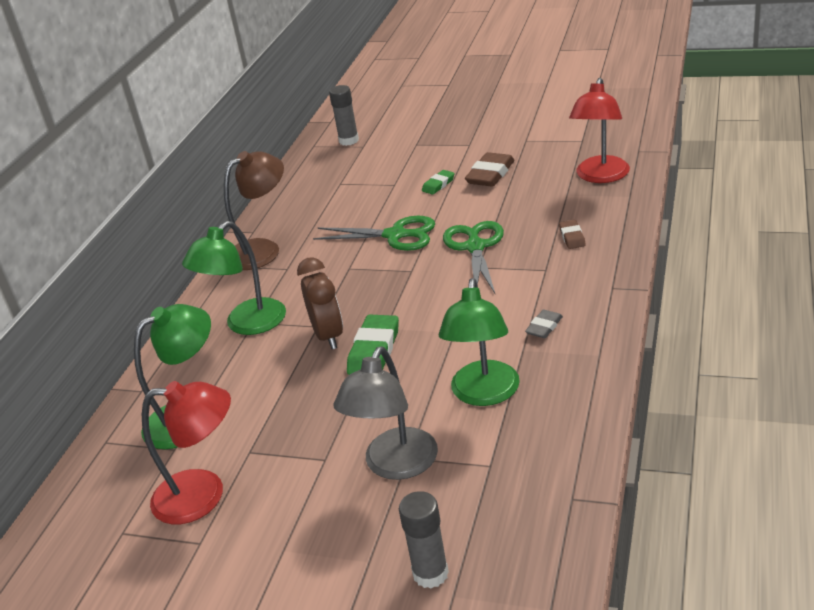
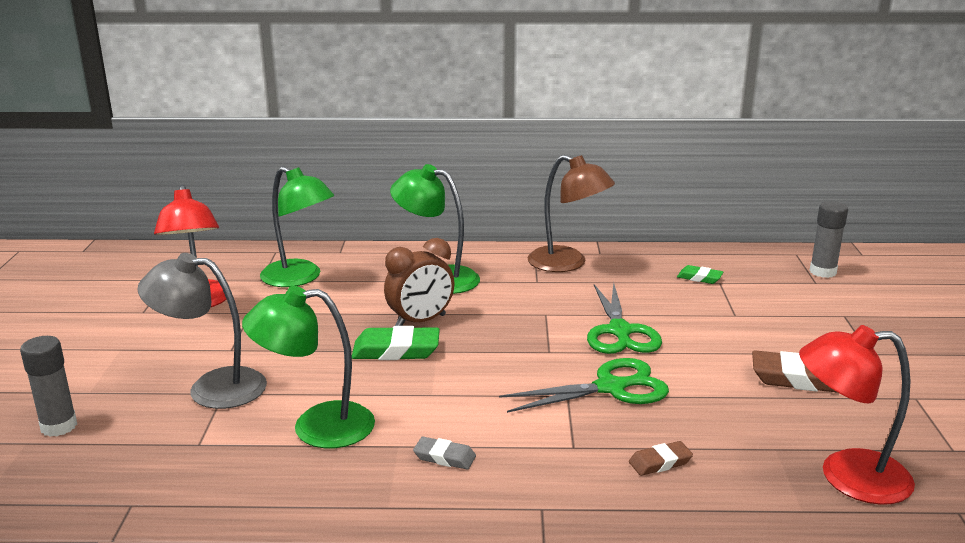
camera: 70 degrees right, 10 degrees down
(438, 185) = (749, 344): green eraser -> green eraser (699, 278)

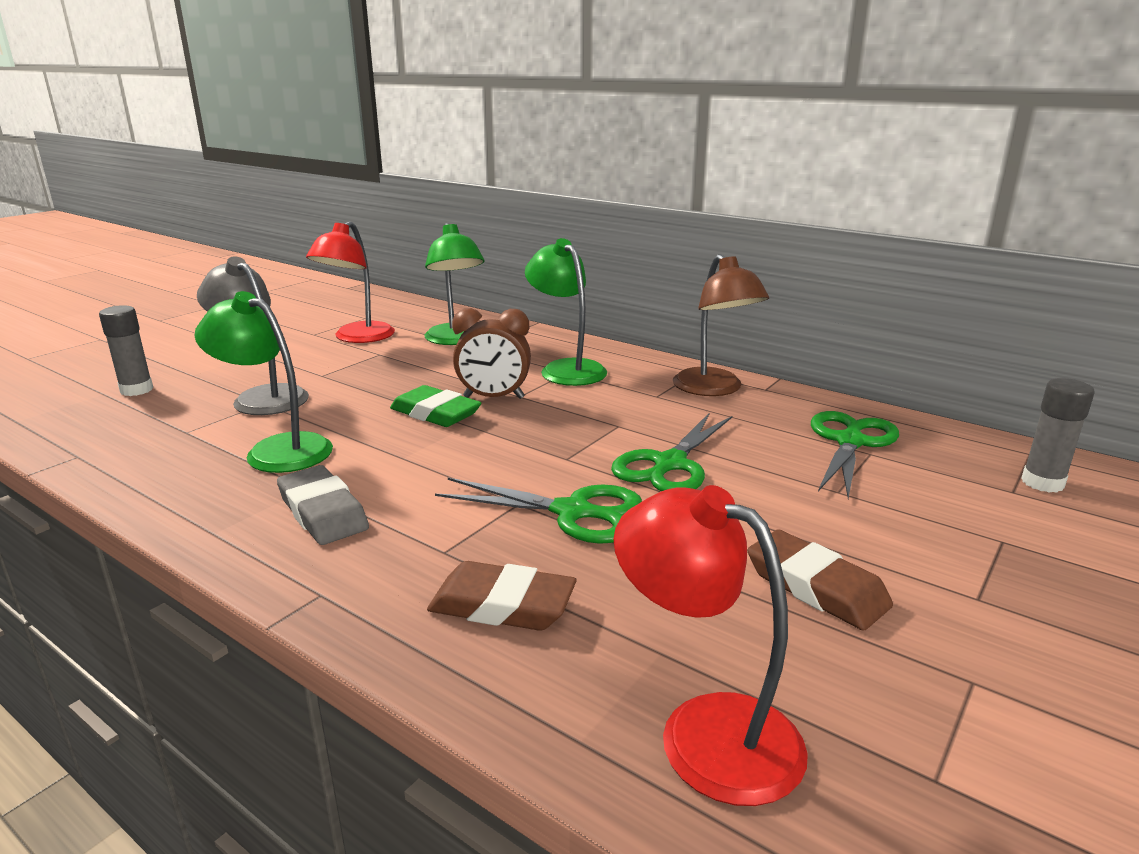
camera: 35 degrees right, 0 degrees up
(444, 457) = (322, 512): grey eraser -> grey eraser, size x1.76
(660, 462) = (502, 605): brown eraser -> brown eraser, size x1.76
(699, 278) = (850, 442): green eraser -> green scissors

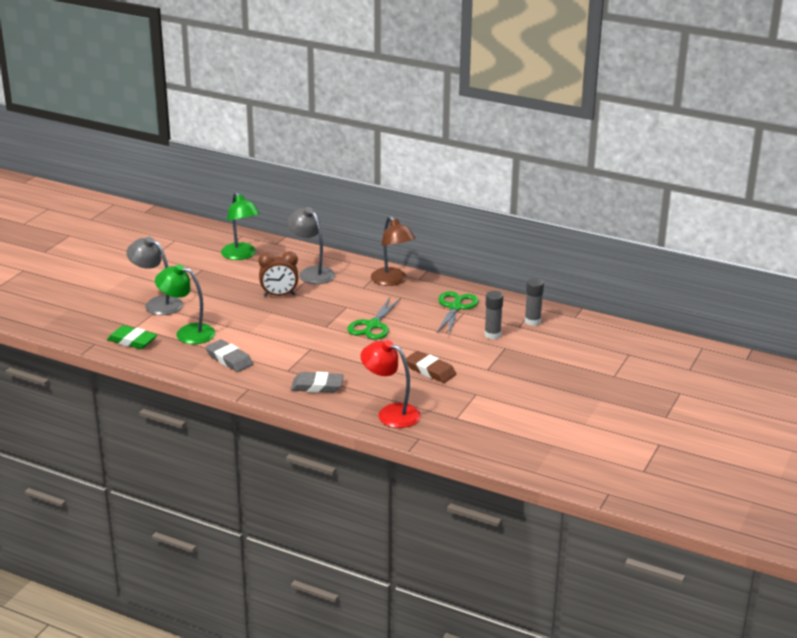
camera: 10 degrees left, 5 degrees up
(136, 390) = (84, 305): grey glue stick -> grey glue stick (492, 335)
(357, 338) = (181, 258): red lamp -> none
(435, 413) = (253, 307): green eraser -> green eraser (132, 341)
(502, 605) = (317, 386): brown eraser -> grey eraser
(566, 369) = (312, 273): green lamp -> grey lamp
(573, 512) = (334, 350): green scissors -> none

